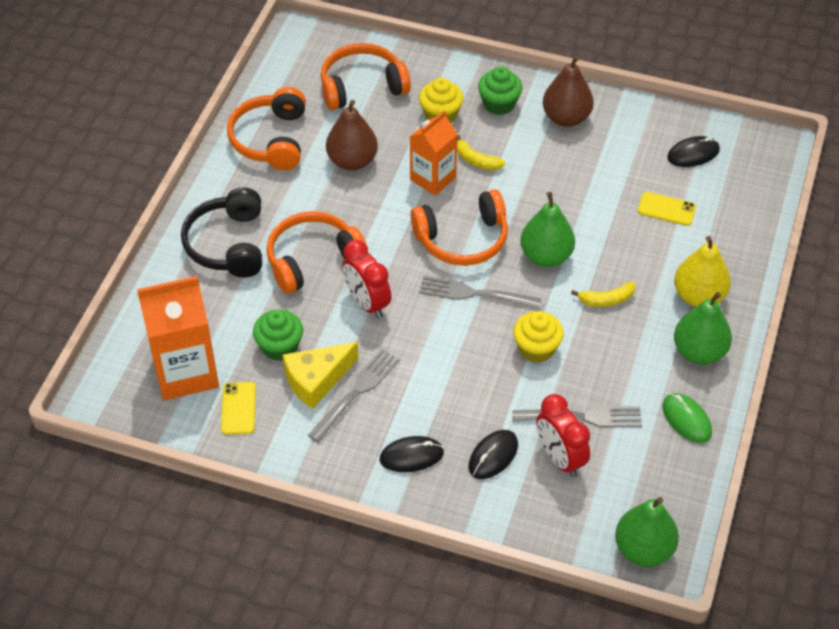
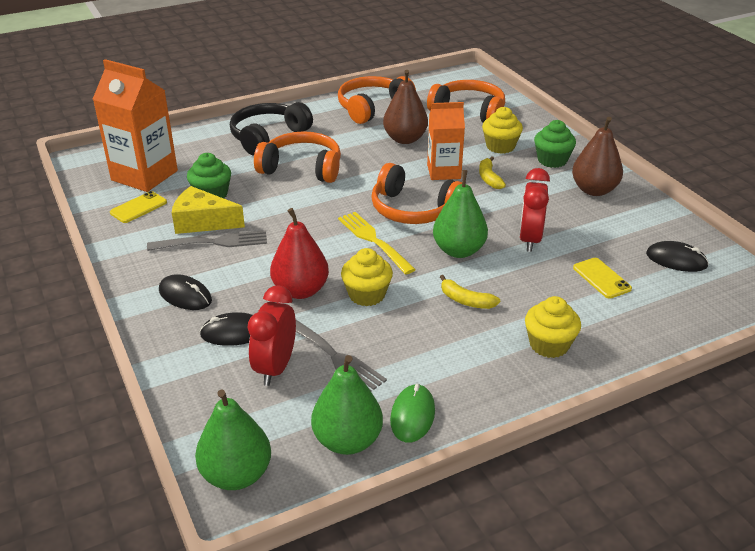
camera: 45 degrees right, 15 degrees down
(367, 303) = (297, 205): red clock -> red clock (529, 240)
(474, 294) = (374, 240): grey fork -> yellow fork
(486, 382) = (300, 290): none -> red pear
(698, 296) = (549, 345): yellow pear -> yellow cupcake
(699, 352) = (493, 379): green pear -> green pear (347, 441)

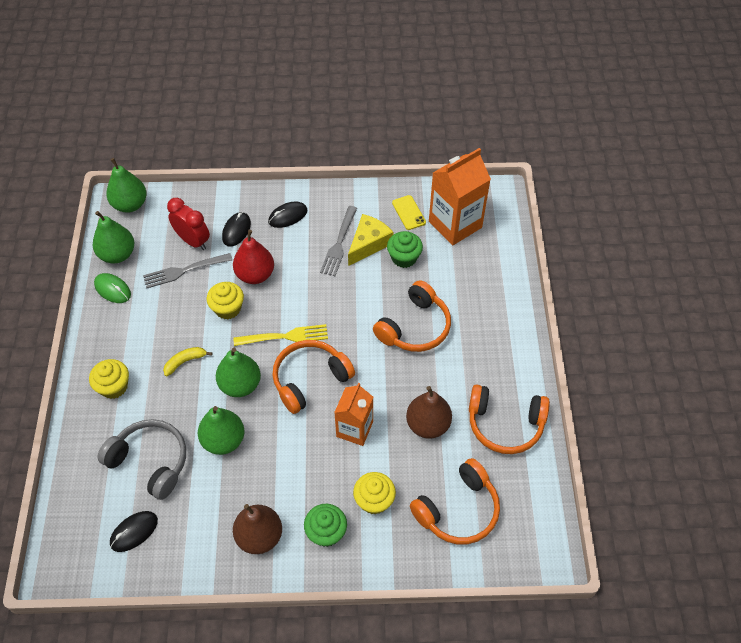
camera: 115 degrees right, 20 degrees up
(268, 137) = (482, 320): black headphones -> none
(372, 108) = (505, 424): orange headphones -> orange headphones turned 120 degrees clockwise
(489, 178) = (325, 459): yellow banana -> none
(529, 240) = (223, 440): red clock -> green pear
(601, 278) = (150, 462): yellow phone -> grey headphones

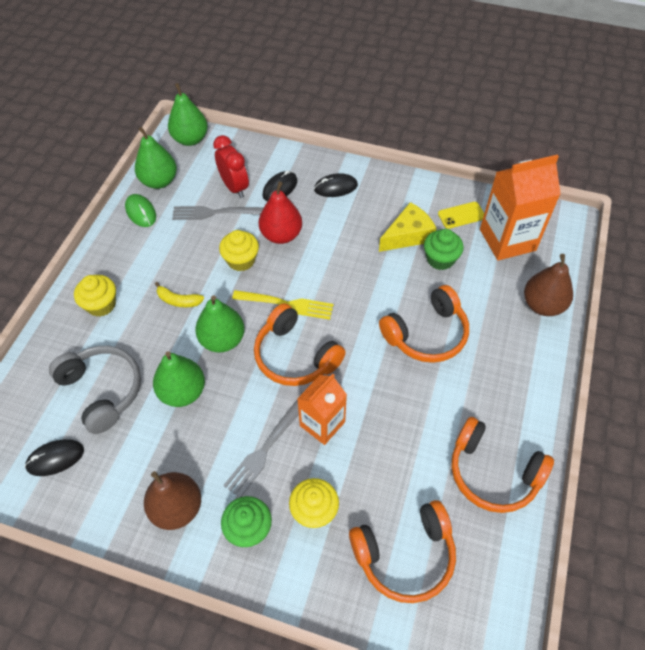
camera: 20 degrees right, 0 degrees up
(185, 362) = (178, 300): yellow banana -> yellow banana turned 150 degrees counterclockwise
(310, 379) = (295, 356): orange headphones -> orange headphones turned 120 degrees counterclockwise
(339, 243) = (377, 227): grey fork -> grey fork (264, 450)
(408, 212) = (461, 215): yellow phone -> yellow phone turned 75 degrees clockwise
(428, 424) = (404, 444): brown pear -> brown pear (542, 305)

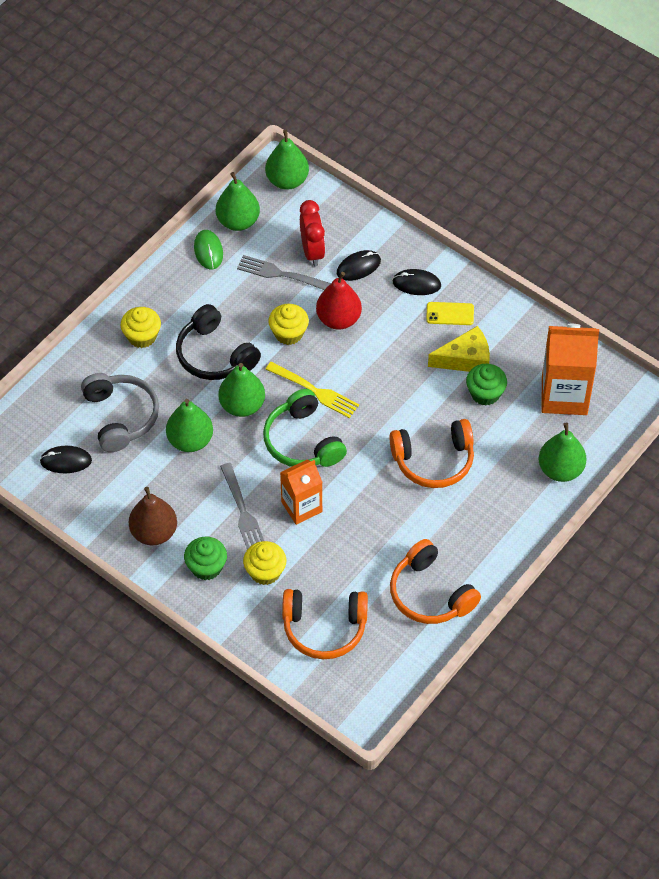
camera: 20 degrees right, 0 degrees up
(178, 300) = (214, 355): yellow banana -> black headphones
(264, 450) = (243, 512): grey fork -> grey fork turned 75 degrees counterclockwise
(295, 356) = (302, 441): orange headphones -> green headphones
(461, 215) = (531, 355): yellow phone -> yellow phone (450, 314)
(542, 305) = (560, 470): brown pear -> green pear

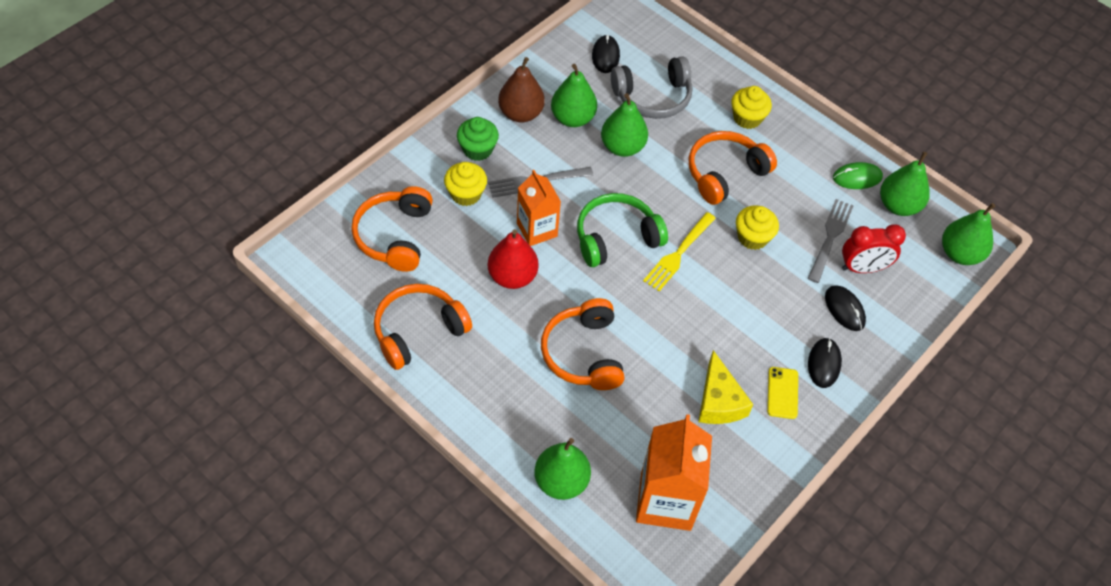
camera: 90 degrees right, 0 degrees up
(214, 355) = (725, 173): black headphones -> orange headphones
(242, 405) = (662, 191): green pear -> green pear (572, 118)
(338, 319) = (772, 284): red pear -> red pear (512, 276)
(485, 393) = (670, 415): green cupcake -> none

